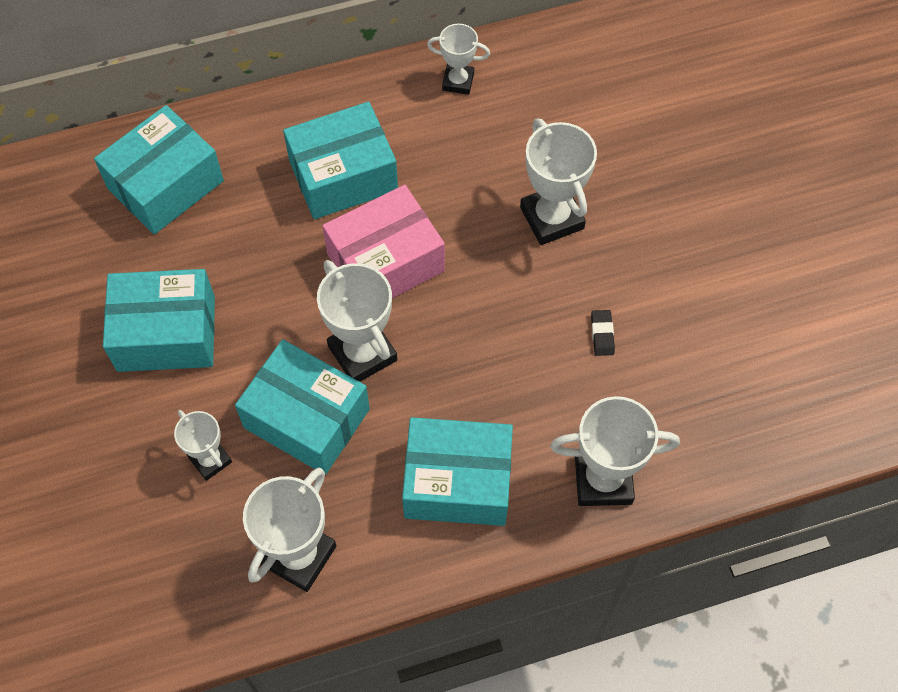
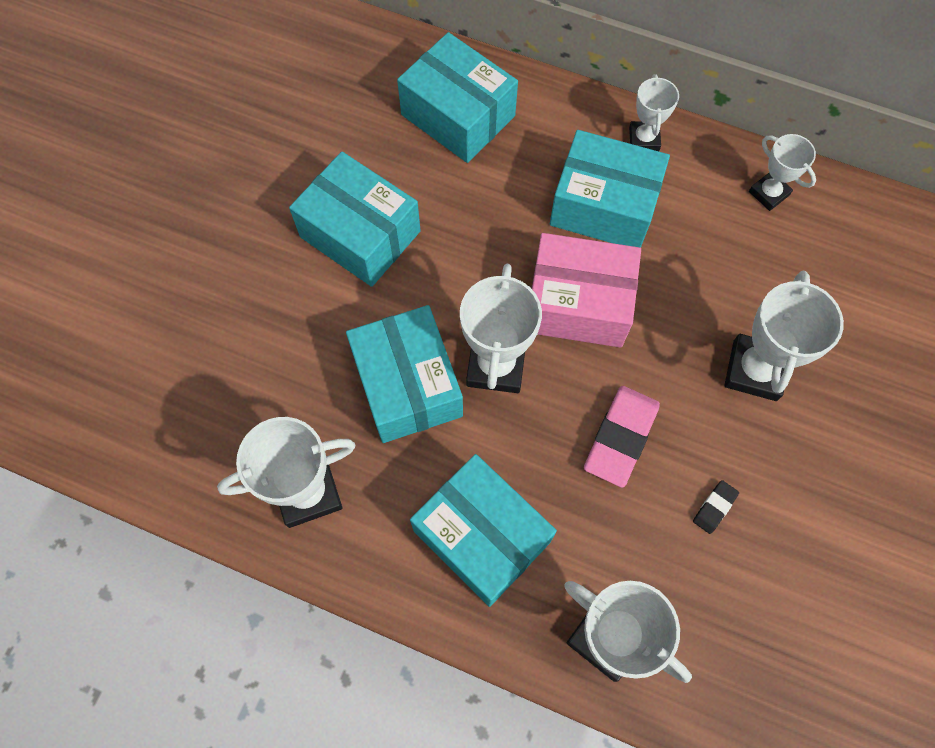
camera: 40 degrees right, 5 degrees up
(165, 184) = (458, 115): turquoise box -> turquoise box turned 45 degrees clockwise
(210, 460) = (308, 360): white trophy -> white trophy (644, 139)
(498, 336) = (621, 437): none -> pink eraser

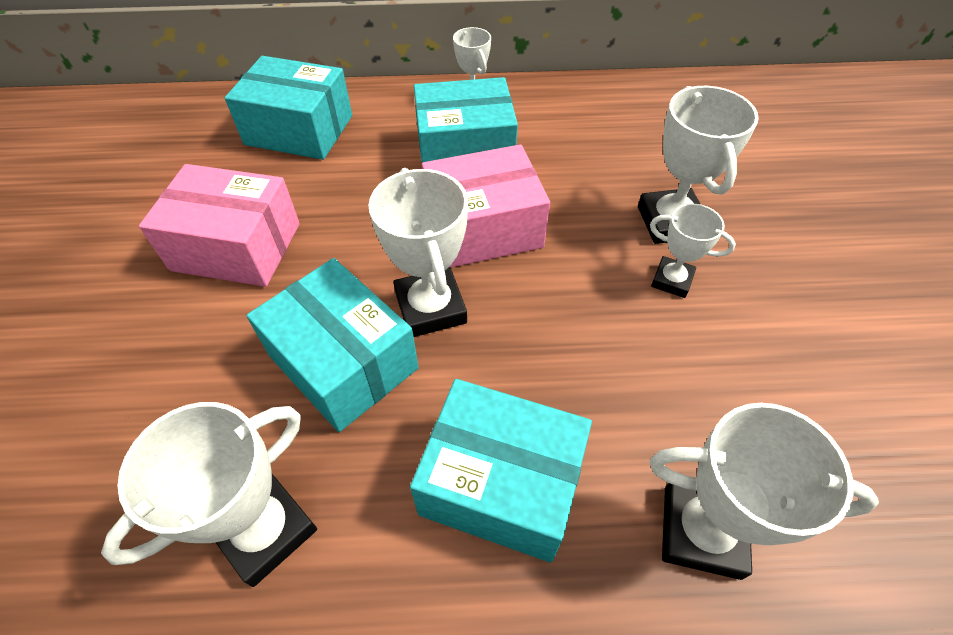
camera: 25 degrees left, 15 degrees down
(360, 234) = (236, 247): turquoise box -> pink box
(621, 437) = (589, 322): pink eraser -> none
(714, 507) = (716, 347): black eraser -> none
(769, 193) = (594, 102): white trophy -> white trophy (672, 280)

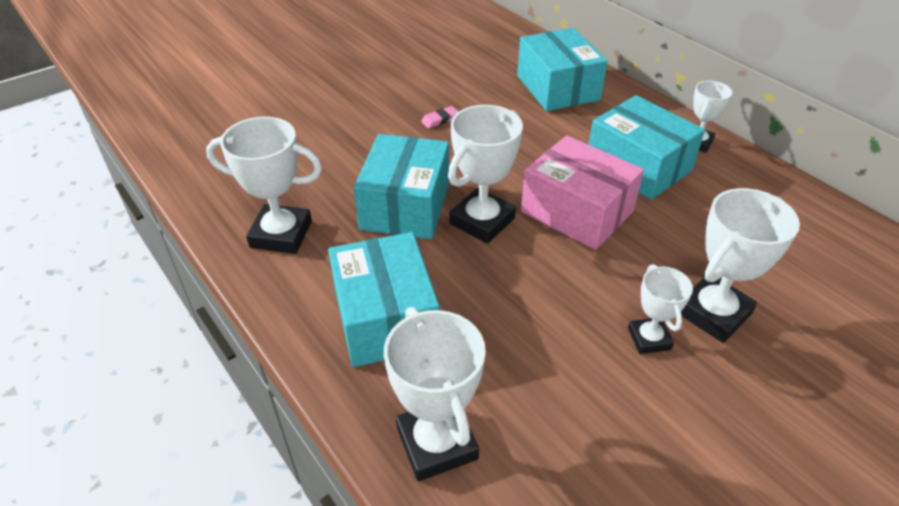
camera: 55 degrees right, 10 degrees down
(236, 247) = (440, 119): pink box -> pink eraser

